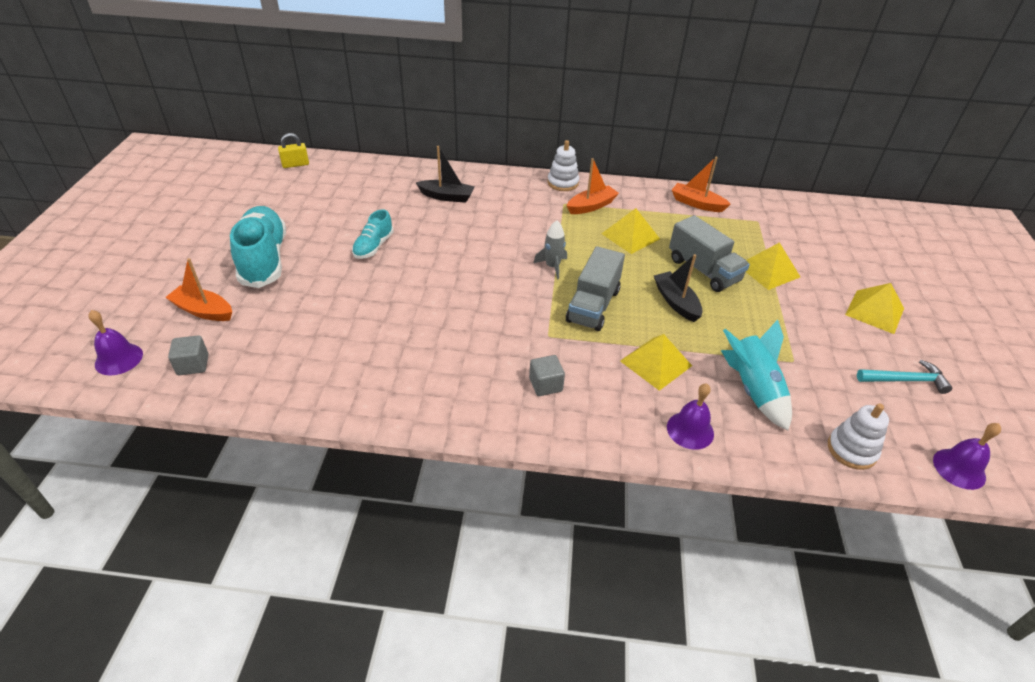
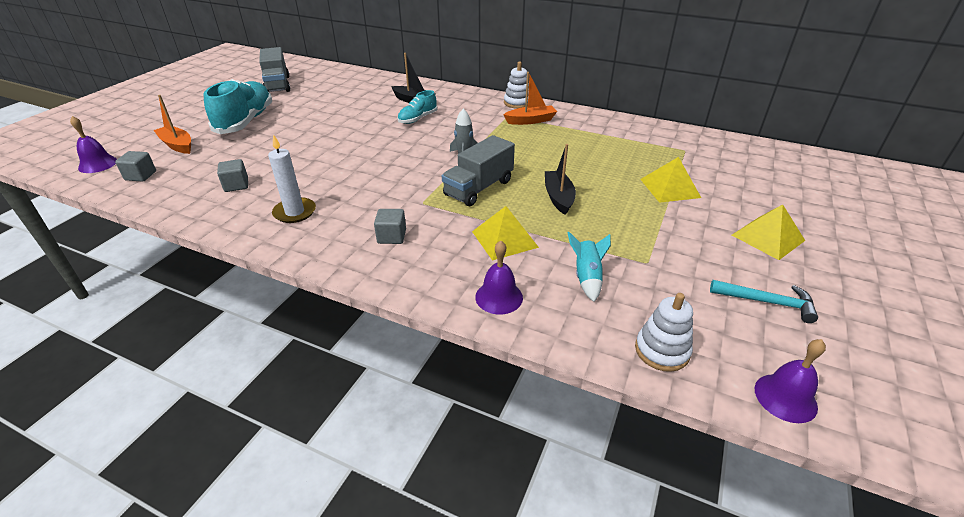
camera: 20 degrees right, 5 degrees down
(295, 164) = (317, 70): yellow padlock -> none
(325, 354) = (236, 185): none -> grey cube
(373, 246) = (331, 124): turquoise shoe -> turquoise shoe (417, 119)
(421, 377) = (295, 212): none -> white candle
(630, 236) = (550, 145): yellow pyramid -> none
(697, 204) = (631, 130): orange boat -> none
(703, 270) = (603, 178): grey truck -> grey truck (277, 85)
(752, 389) = (587, 277): turquoise rocket -> turquoise rocket, size x0.64

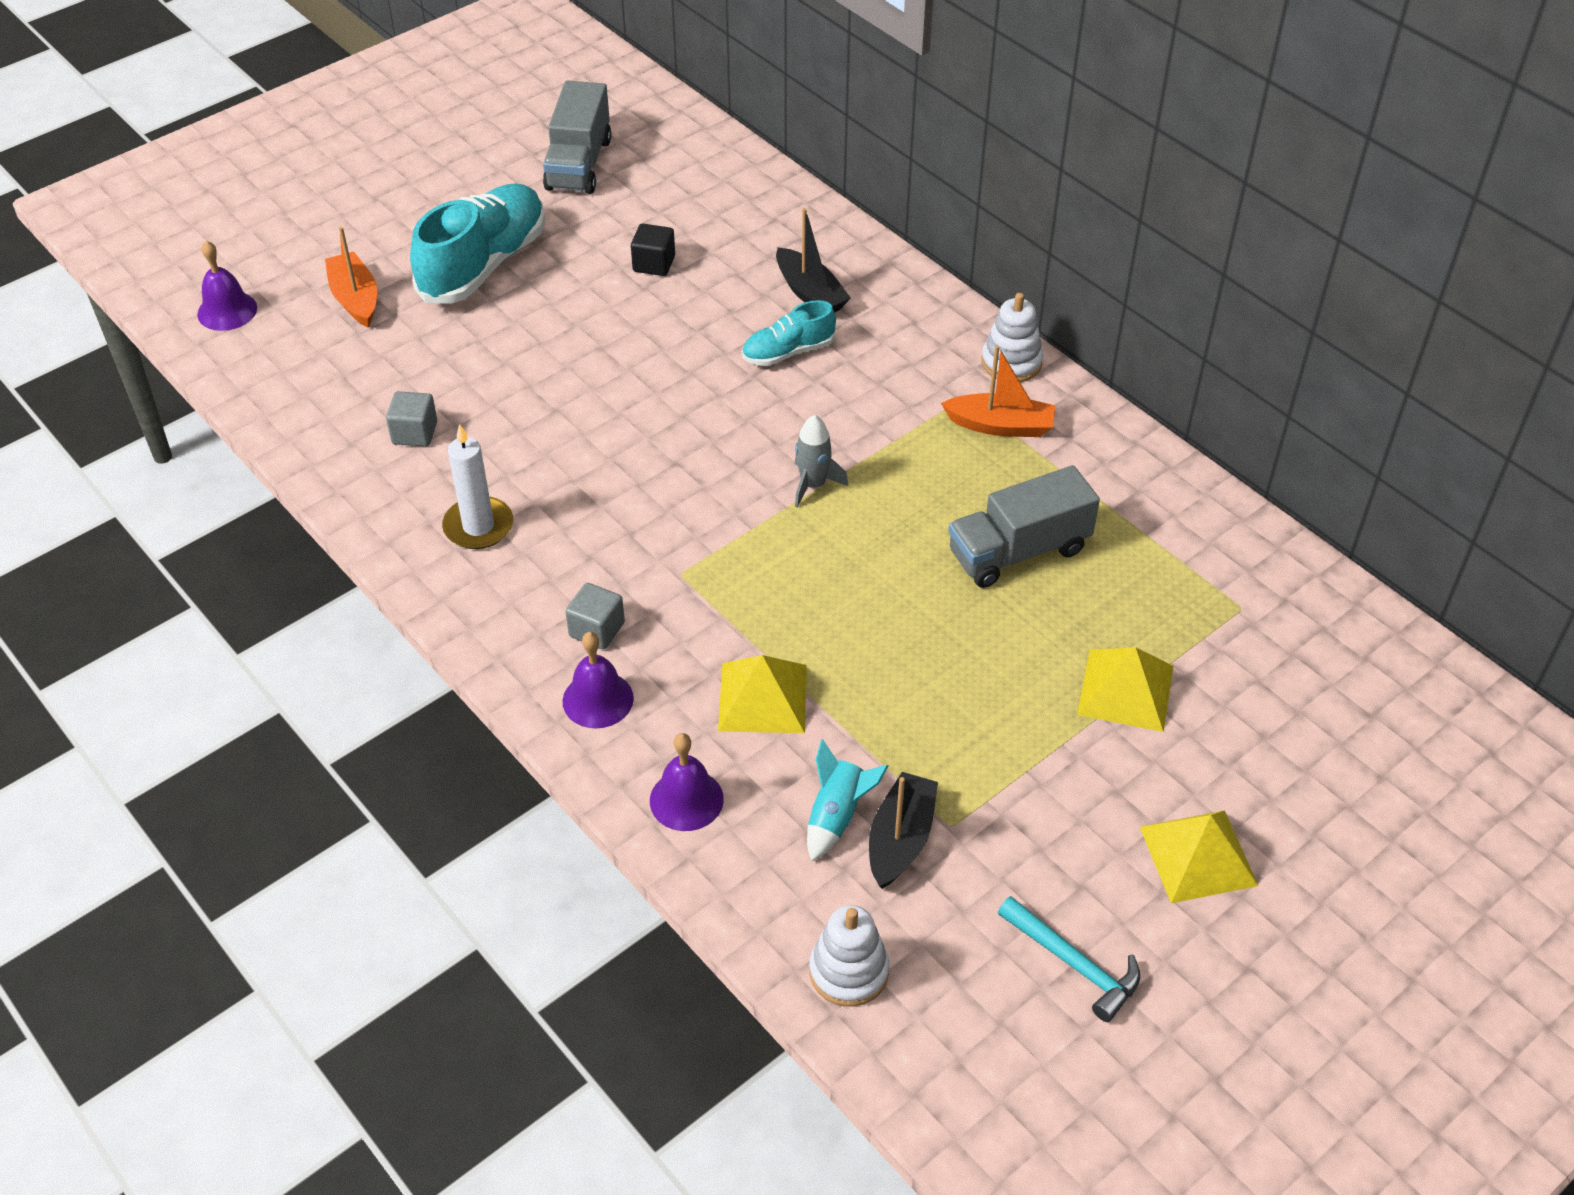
camera: 25 degrees right, 10 degrees up
(141, 176) = (282, 361): grey cube -> none
(333, 106) = (654, 264): none -> black cube
(479, 188) = (790, 572): grey truck -> grey truck (1018, 551)
(558, 197) = (910, 642): black boat -> black boat (900, 839)
(785, 397) = (955, 1101): purple bell -> purple bell (598, 699)

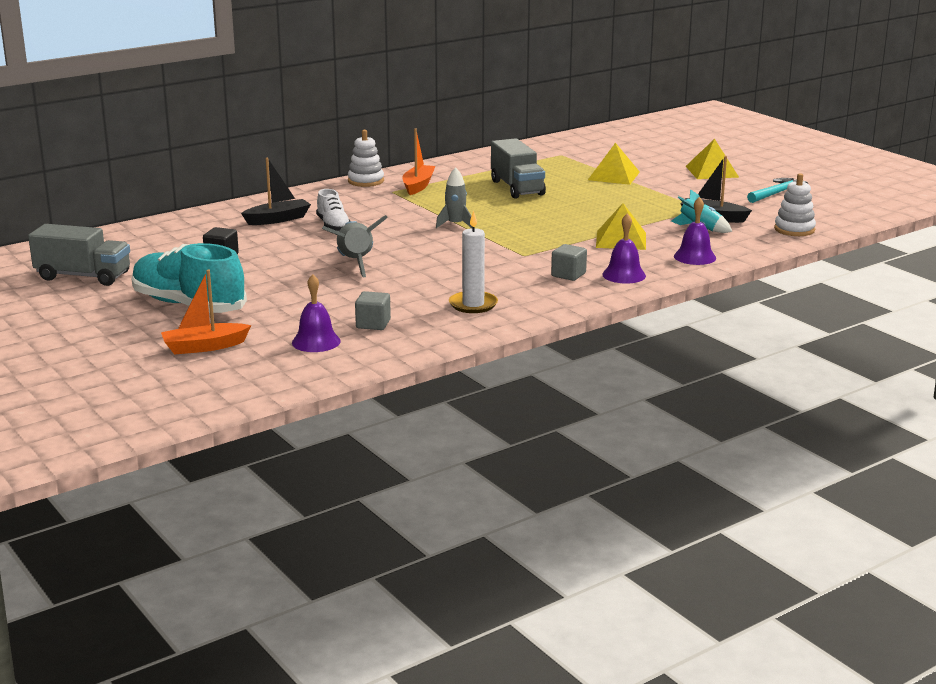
camera: 85 degrees left, 25 degrees down
(227, 311) = (191, 394): purple bell -> purple bell (316, 342)
(634, 392) = (355, 263): none -> grey rocket
(788, 352) = (333, 226): turquoise shoe -> white shoe

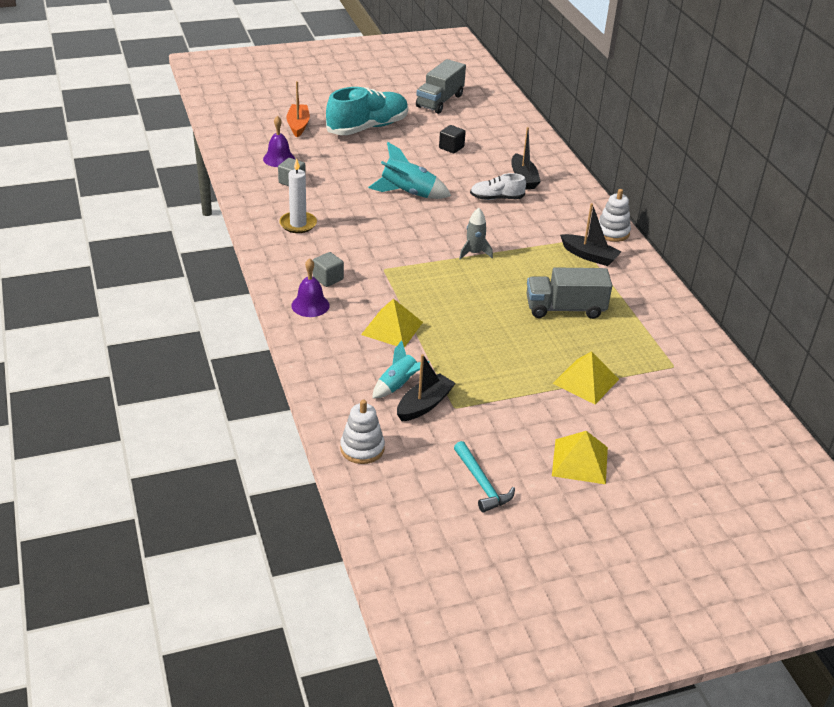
camera: 105 degrees right, 15 degrees up
(355, 263) = (408, 193): grey rocket -> turquoise rocket
(418, 186) = (589, 256): orange boat -> black boat
(695, 257) = (327, 356): purple bell -> none

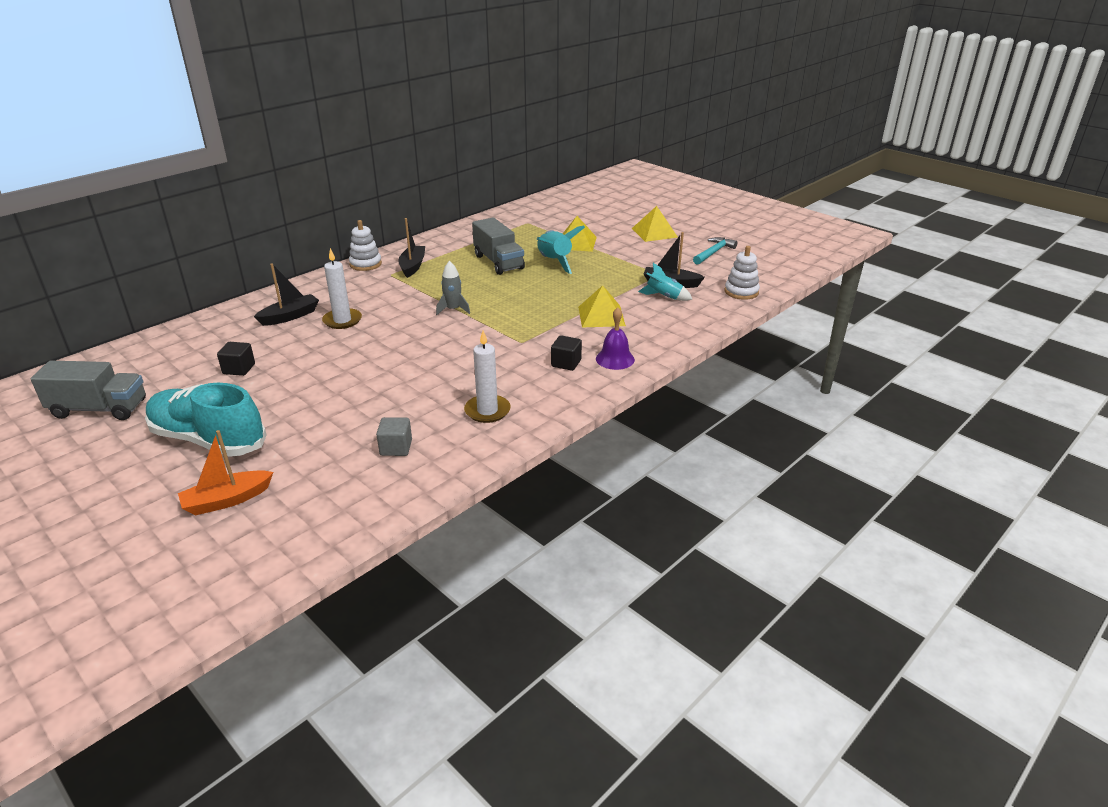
camera: 115 degrees left, 5 degrees down
(279, 159) = (342, 479): purple bell -> none
(328, 278) = (566, 363): grey cube -> black cube
(408, 193) = (368, 366): turquoise rocket -> turquoise rocket (554, 262)
(496, 198) = (342, 320): white shoe -> white candle

